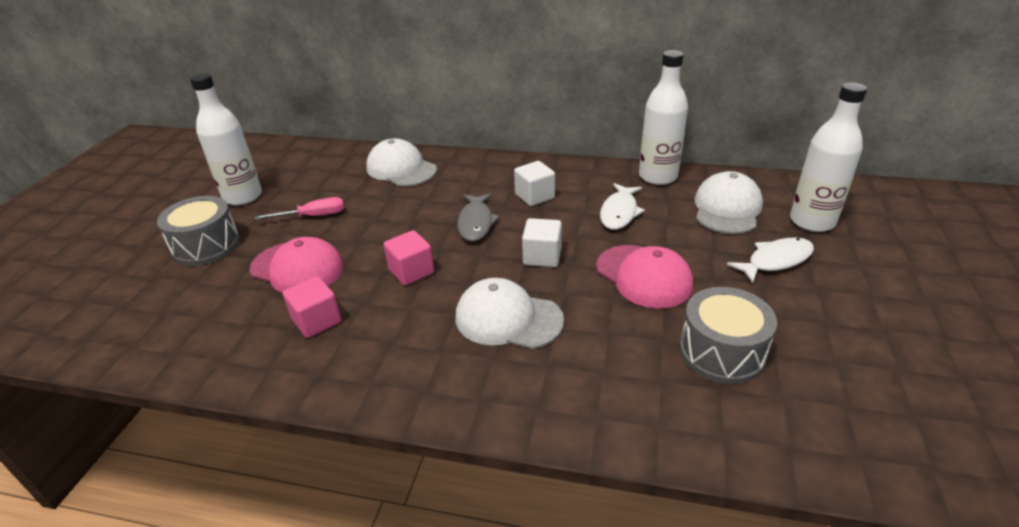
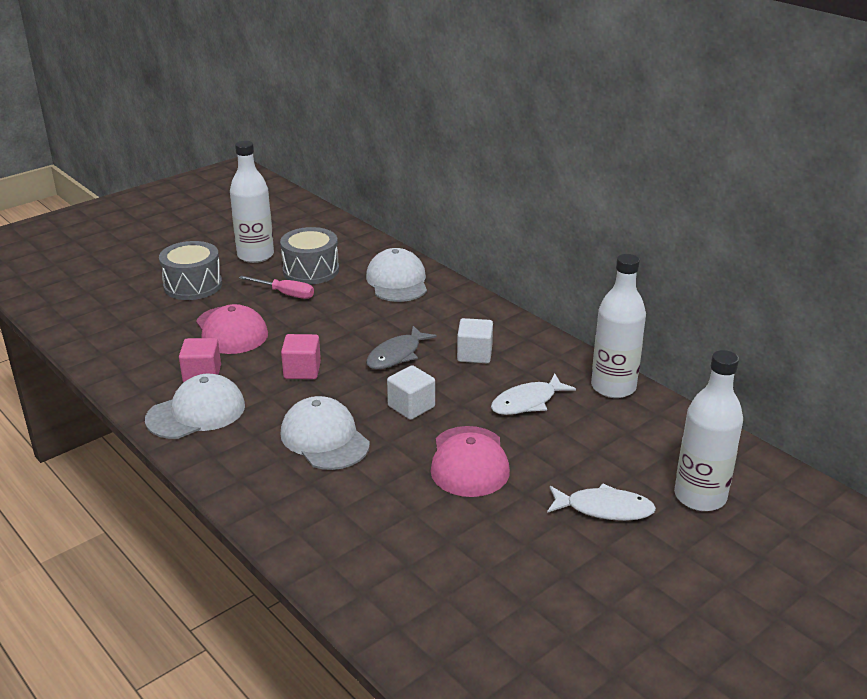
camera: 35 degrees right, 5 degrees down
(721, 352) = (445, 545): grey drum -> grey drum (311, 270)
(727, 208) = (634, 445): white cap -> white cap (196, 412)

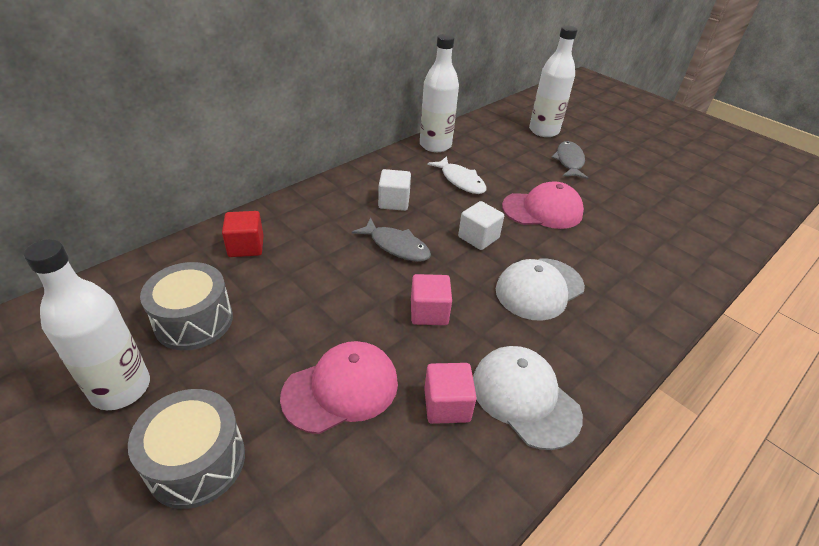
camera: 95 degrees left, 10 degrees up
(285, 294) = (252, 341): pink screwdriver -> none
(397, 281) = (246, 246): white cap -> red cube
(604, 509) = (569, 161): white fish -> grey fish

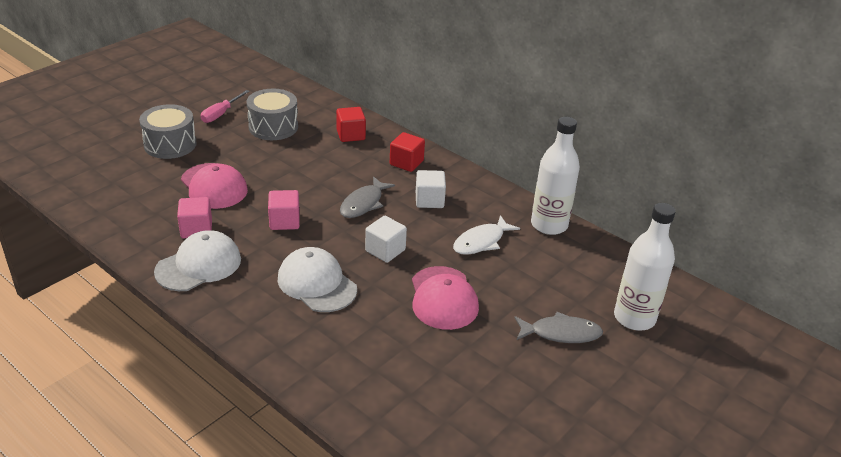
camera: 85 degrees right, 5 degrees down
(120, 388) = (221, 114): white bottle -> pink screwdriver
(321, 209) = (406, 163): none -> red cube

